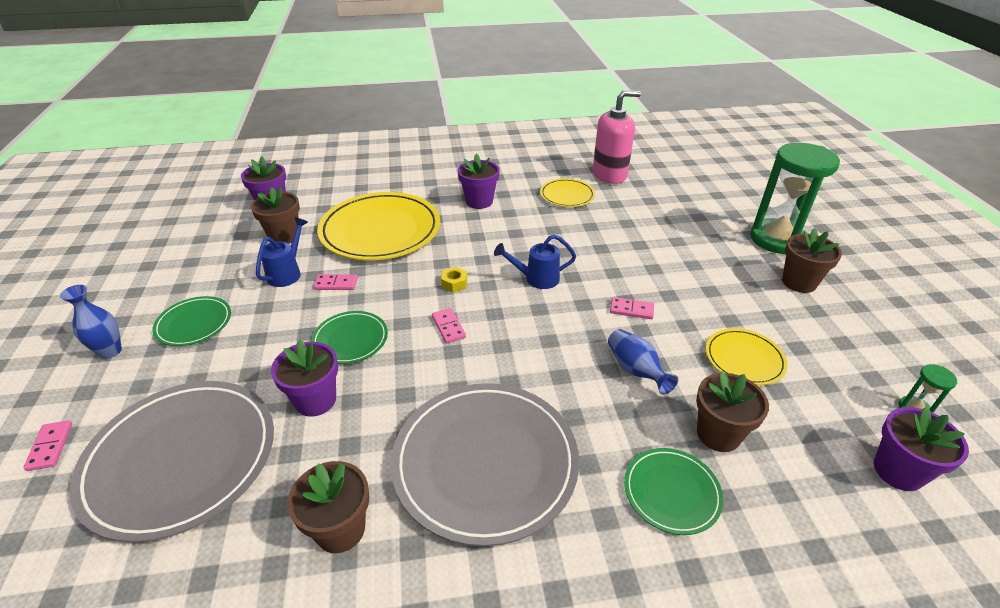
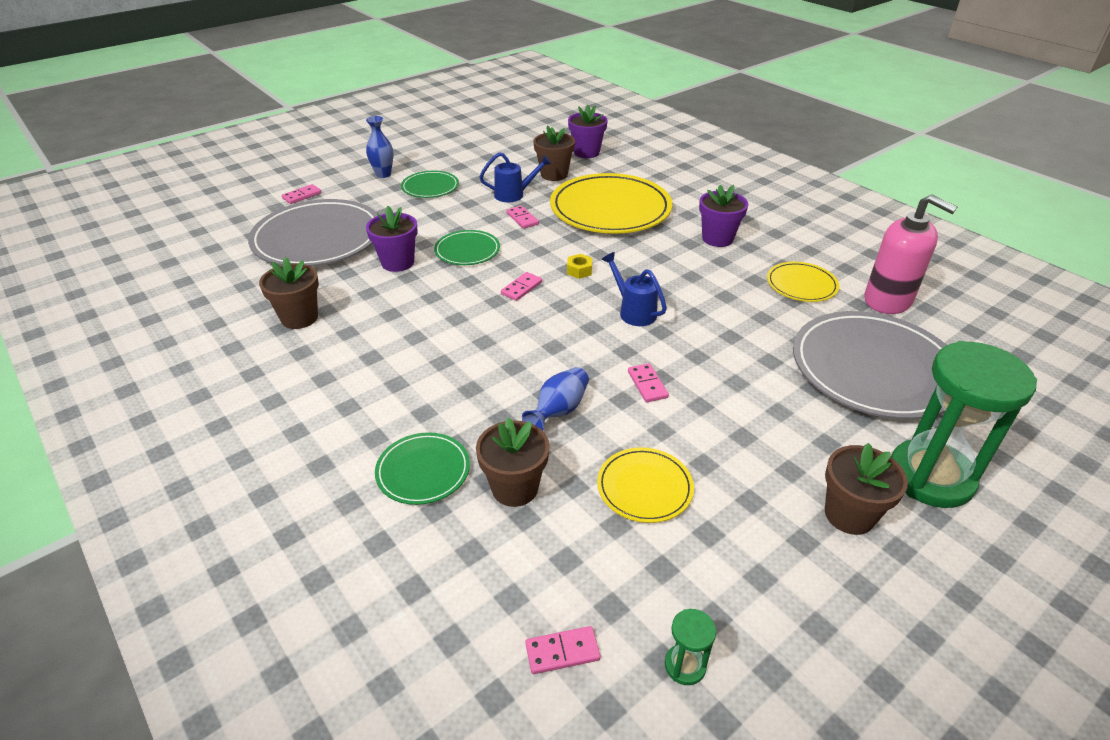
camera: 60 degrees right, 0 degrees up
(485, 462) = (391, 358): grey plate -> grey plate (874, 369)
(898, 471) = (562, 652): purple flower pot -> pink domino

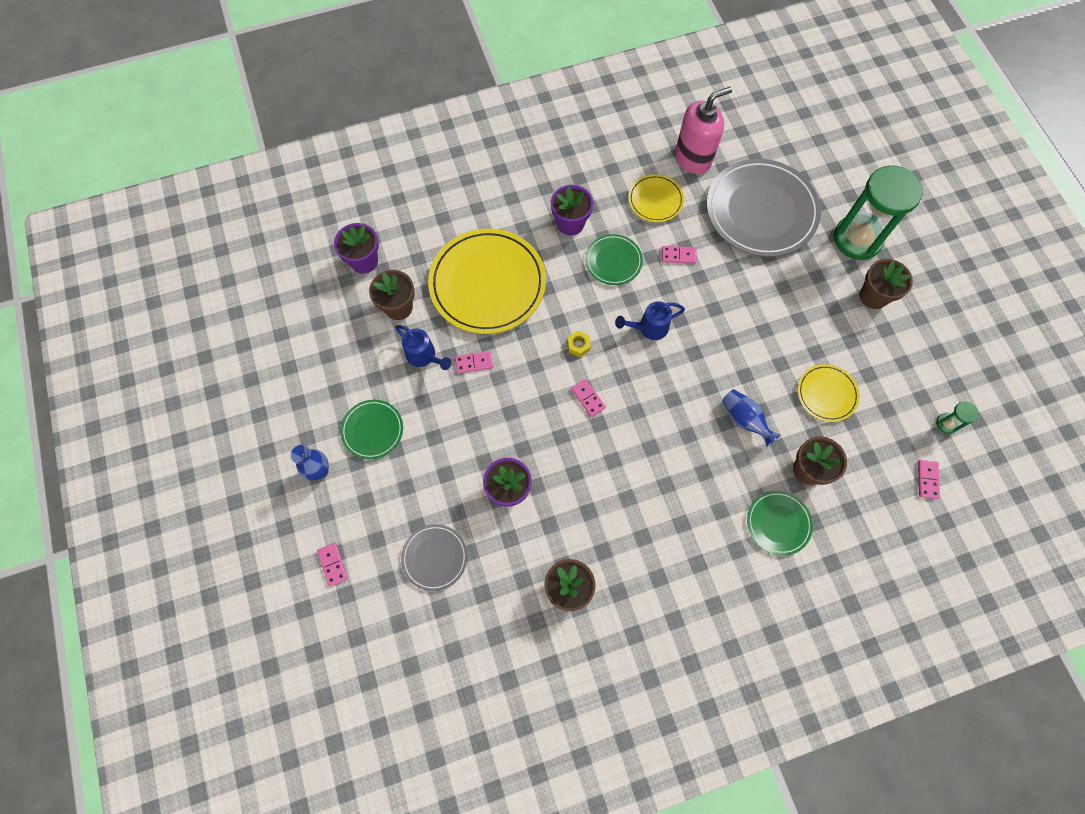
camera: 70 degrees left, 30 degrees up
(318, 238) = (434, 557): grey plate -> grey plate, size x0.50
(467, 251) = (512, 426): green plate -> green plate (613, 261)
(514, 195) = (424, 356): blue watering can -> blue watering can turned 120 degrees clockwise
(647, 384) = (735, 353): pink domino -> pink domino (678, 256)

